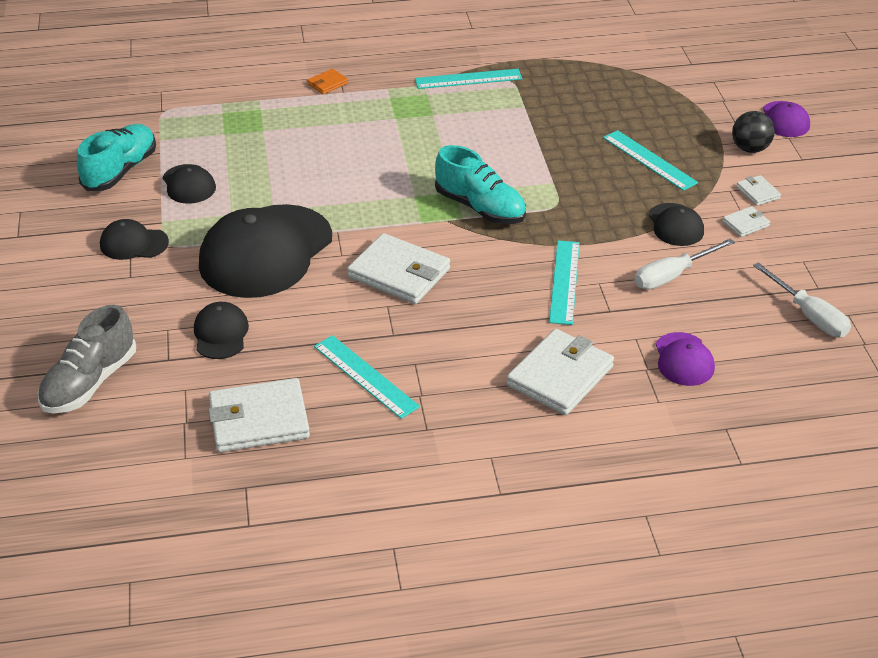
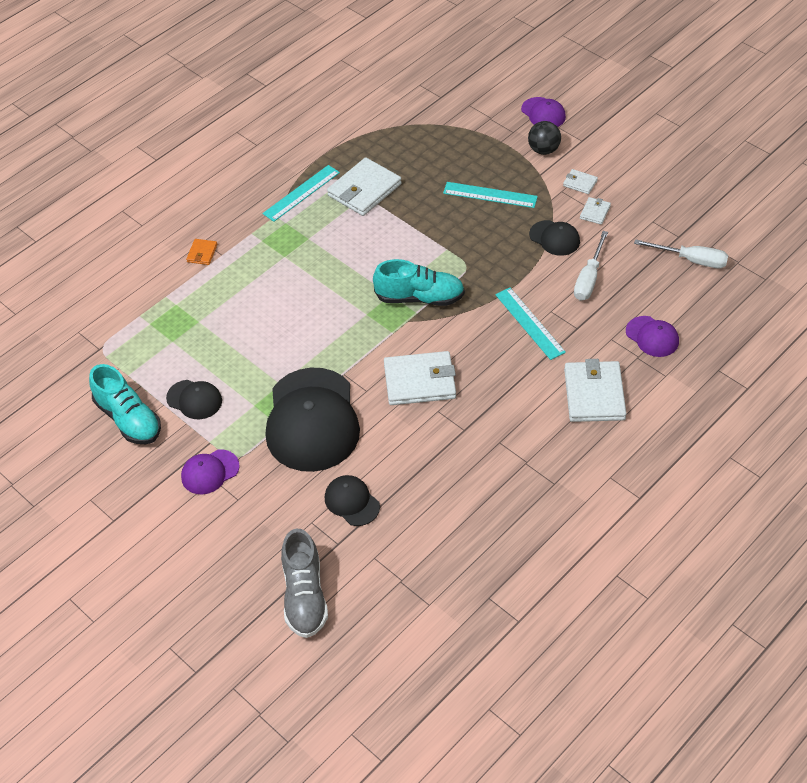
camera: 35 degrees left, 10 degrees up
(120, 171) = (128, 419): turquoise shoe -> turquoise shoe turned 150 degrees clockwise
(134, 243) = (210, 472): black cap -> purple cap
(259, 420) = (446, 546): white wallet -> white wallet (364, 190)
(365, 376) = (479, 471): turquoise ruler -> none

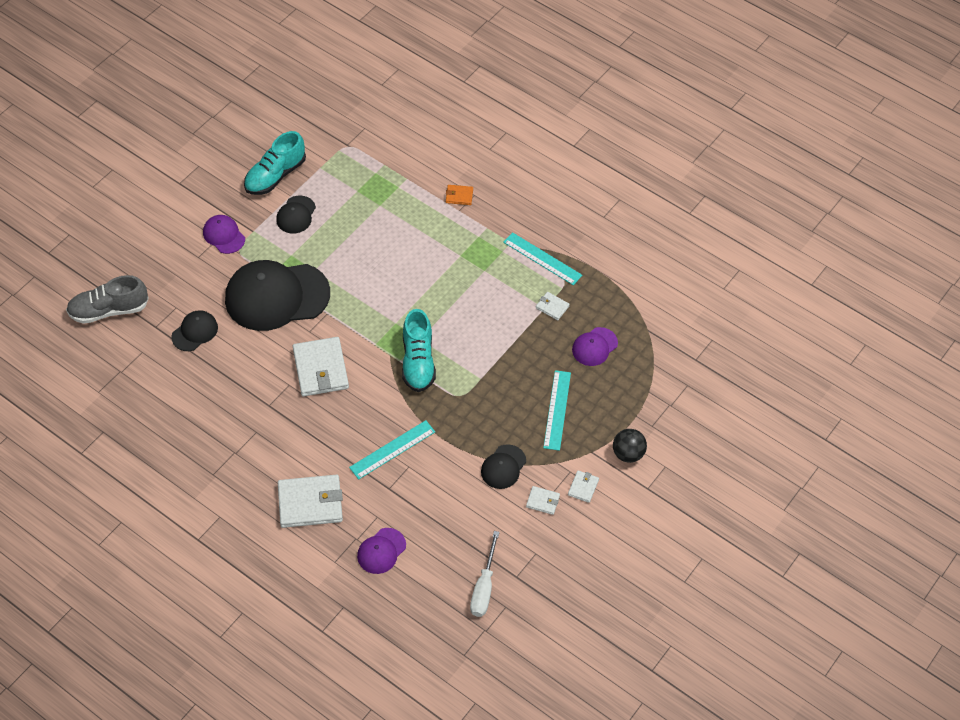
camera: 80 degrees right, 5 degrees up
(364, 190) = (552, 307): white wallet -> white wallet, size x0.47
(543, 113) = (684, 452): purple cap -> purple cap (594, 347)
(589, 278) = (452, 497): white screwdriver -> none

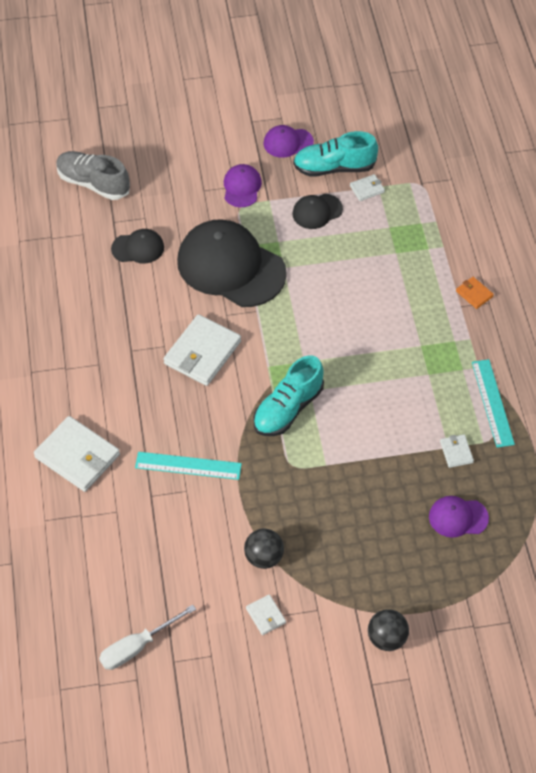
camera: 45 degrees right, 0 degrees up
(381, 551) = (89, 543): purple cap -> purple cap (288, 143)
(503, 467) = (264, 557): black cap -> black ball
(557, 410) = (364, 546): turquoise ruler -> none
(583, 487) = (314, 634): white wallet -> white wallet (367, 189)

